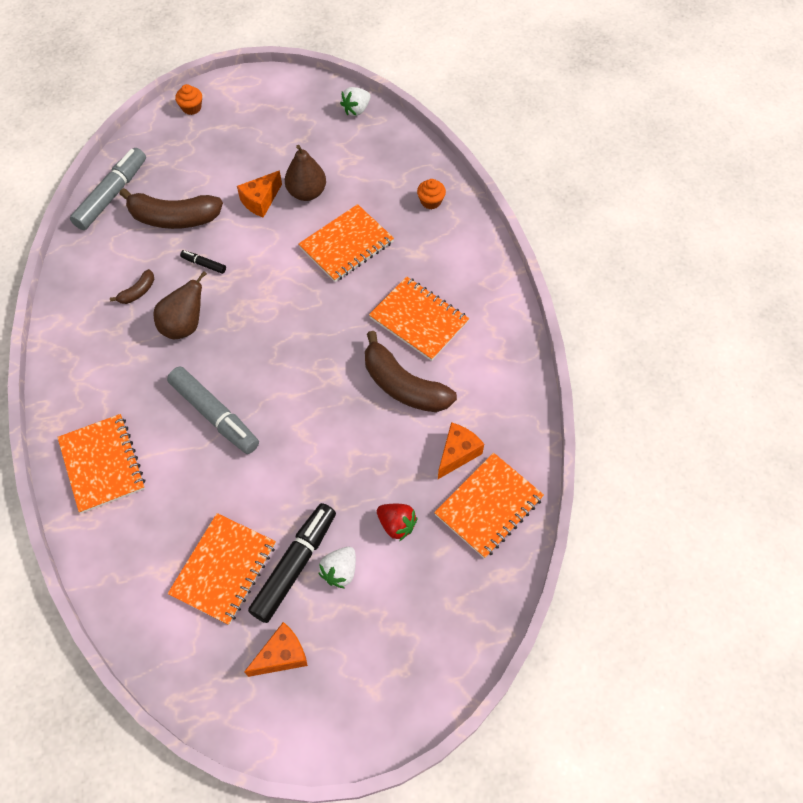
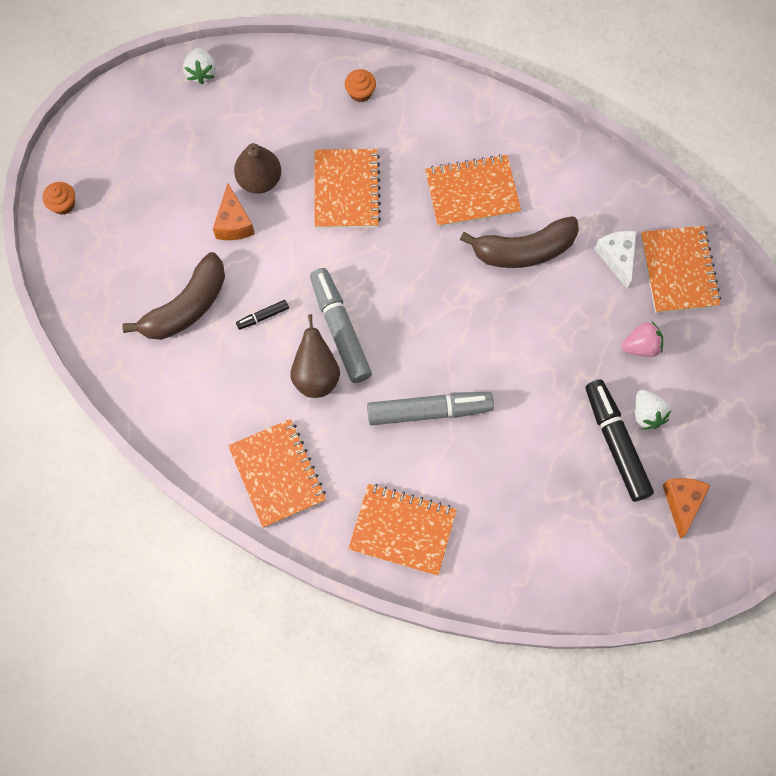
camera: 50 degrees left, 10 degrees up
(112, 195) = (108, 341): grey marker -> grey marker (340, 329)
(138, 292) = (244, 390): brown banana -> none
(224, 569) = (577, 497): orange notebook -> orange notebook (277, 474)
(396, 525) = (641, 346): red strawberry -> pink strawberry
(457, 454) = (617, 258): orange cheese -> white cheese

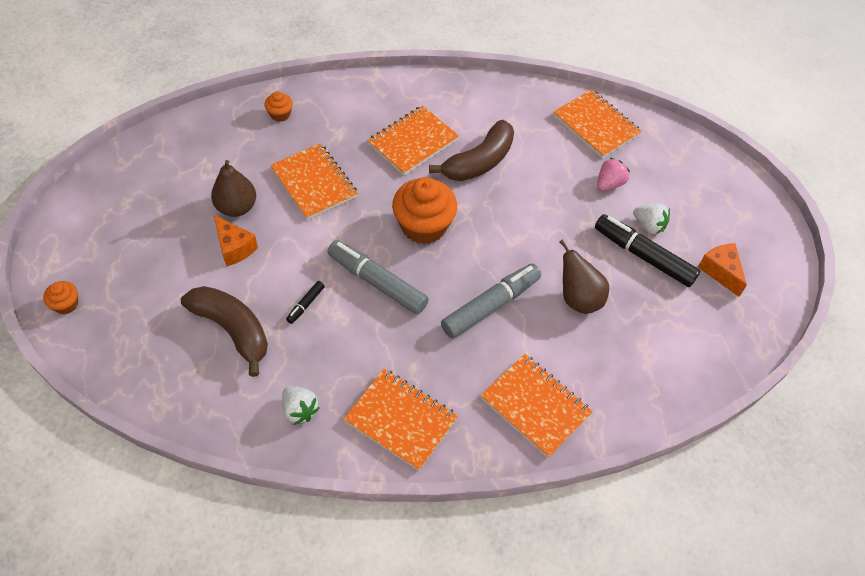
camera: 35 degrees left, 15 degrees down
(186, 306) = (232, 330): brown banana -> brown banana turned 60 degrees counterclockwise
(201, 72) = (137, 154): white strawberry -> white strawberry (300, 410)
(316, 375) = (381, 326): brown pear -> brown pear (578, 298)
(402, 530) = (535, 406): orange notebook -> orange notebook turned 60 degrees clockwise
(421, 293) = (423, 226): none -> orange cupcake
(617, 258) = (548, 137): white cheese -> none

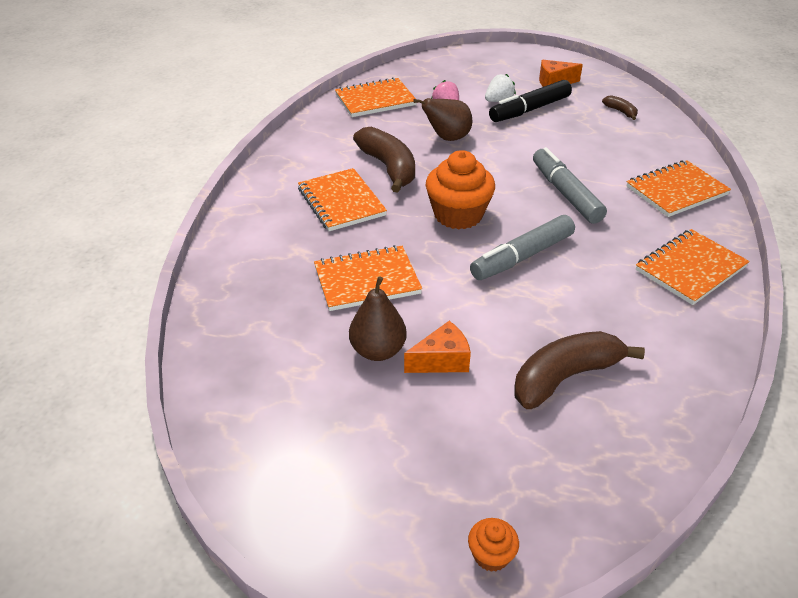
camera: 70 degrees left, 15 degrees down
(280, 114) = (241, 292): orange cupcake -> none
(300, 410) = (677, 336): white strawberry -> none
(305, 304) = (540, 312): black marker -> none
(578, 298) = (567, 148): brown pear -> brown pear (447, 138)
(684, 344) = (620, 112): none -> brown banana

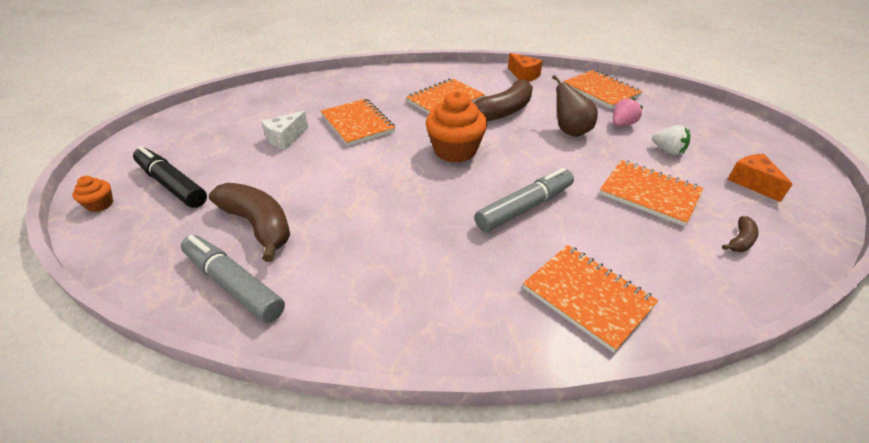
camera: 75 degrees right, 0 degrees up
(378, 351) = (285, 138): brown pear -> white cheese
(442, 360) = (276, 164): orange cheese -> orange cheese (523, 75)
(522, 257) = (409, 189): grey marker -> grey marker (234, 284)
(529, 110) = (670, 171): black marker -> black marker (172, 184)
(690, 269) = (431, 309): orange notebook -> orange notebook (649, 194)

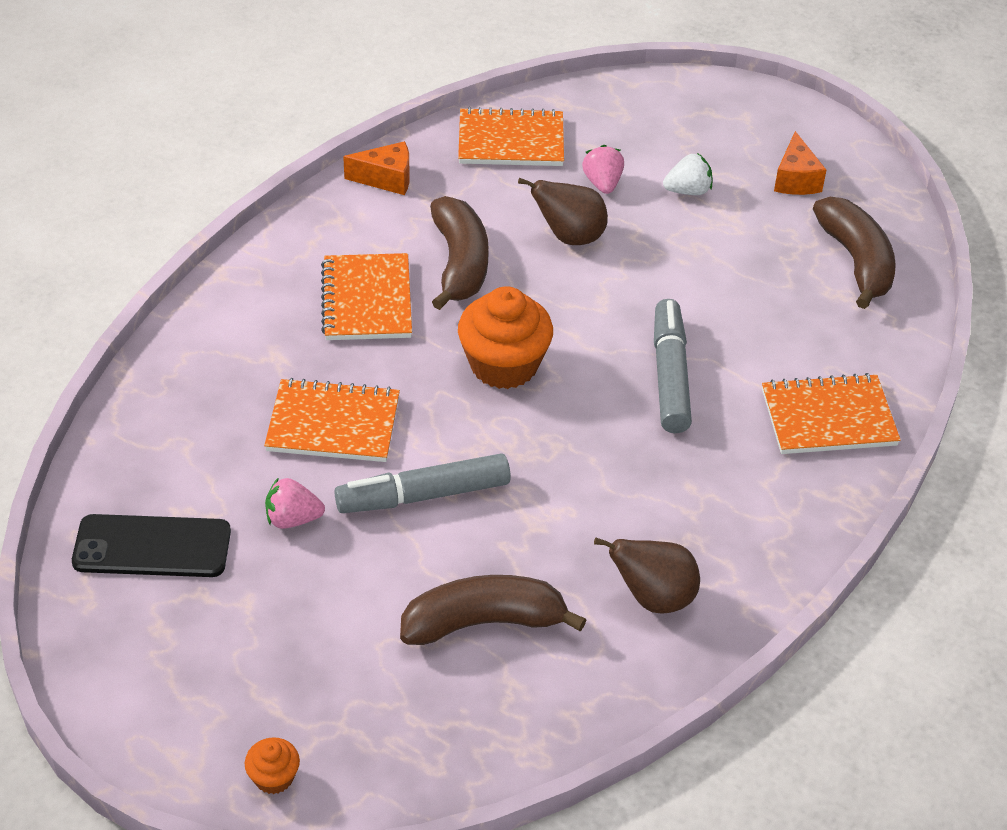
camera: 55 degrees left, 5 degrees up
(172, 184) = (297, 684): black marker -> none
(234, 284) = (576, 680): grey marker -> grey marker (423, 495)
(238, 114) = (152, 546): none -> black phone
(285, 138) = (293, 519): white cheese -> pink strawberry
(332, 287) = (653, 598): none -> brown pear
(649, 194) = (740, 266): orange notebook -> none
(740, 240) = (856, 261): brown banana -> brown banana, size x2.14
(752, 183) = (795, 179): orange cheese -> orange cheese turned 105 degrees counterclockwise

